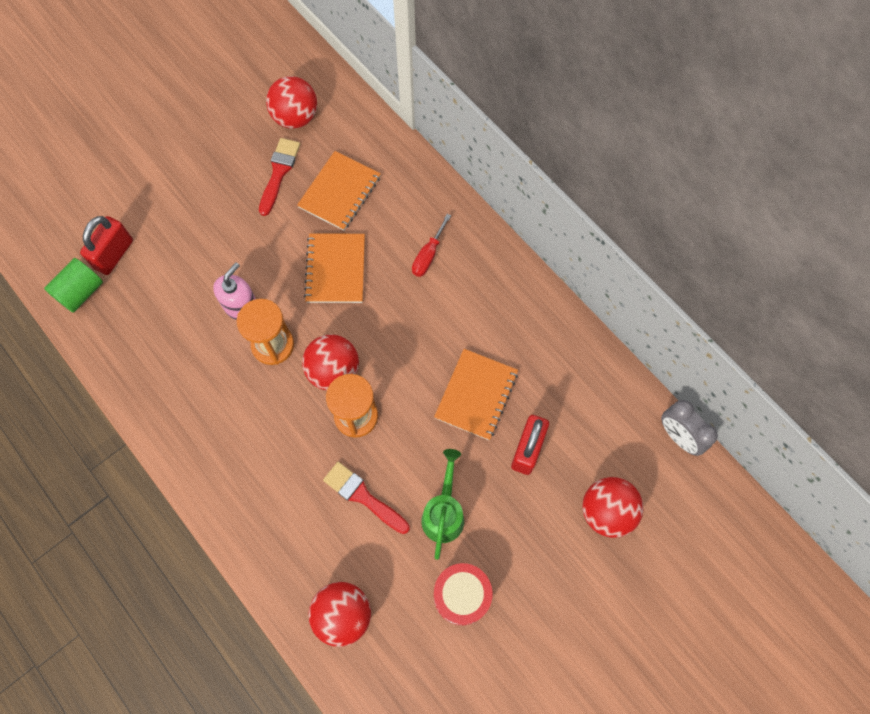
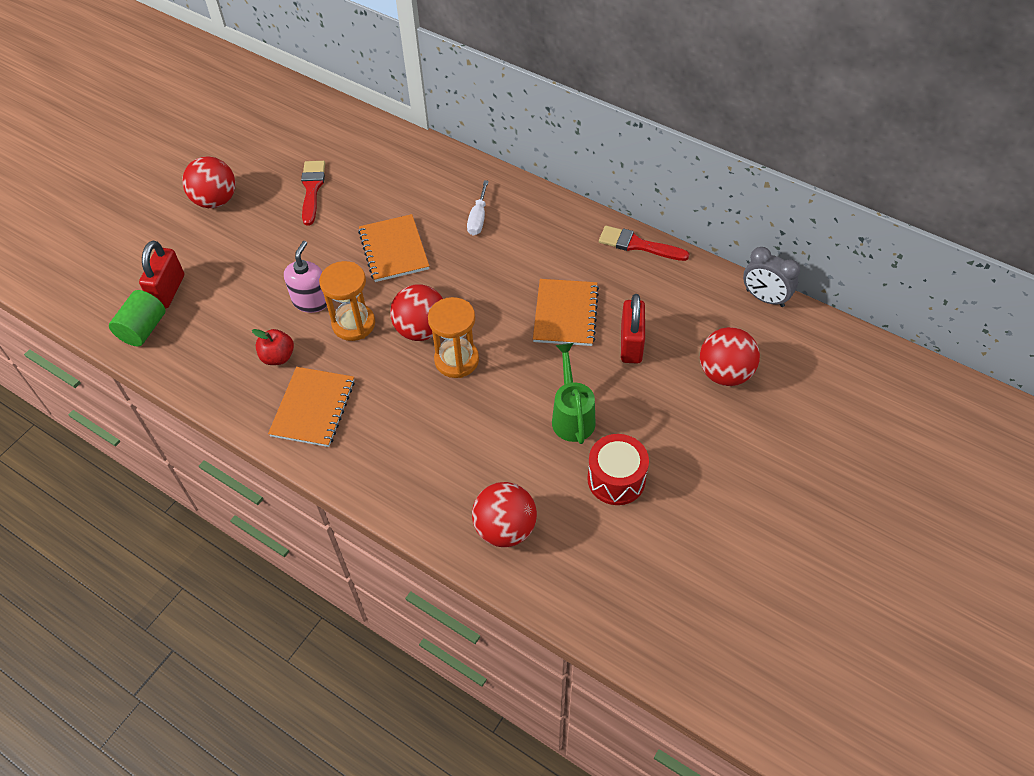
camera: 15 degrees left, 15 degrees down
(193, 361) = (278, 357): none -> red apple
(295, 117) = (313, 144): red ball -> red ball (216, 200)
(339, 192) = (376, 190): orange notebook -> orange notebook (313, 408)
(363, 496) = (488, 423): red brush -> red brush (638, 245)
(428, 255) = (478, 218): red screwdriver -> white screwdriver

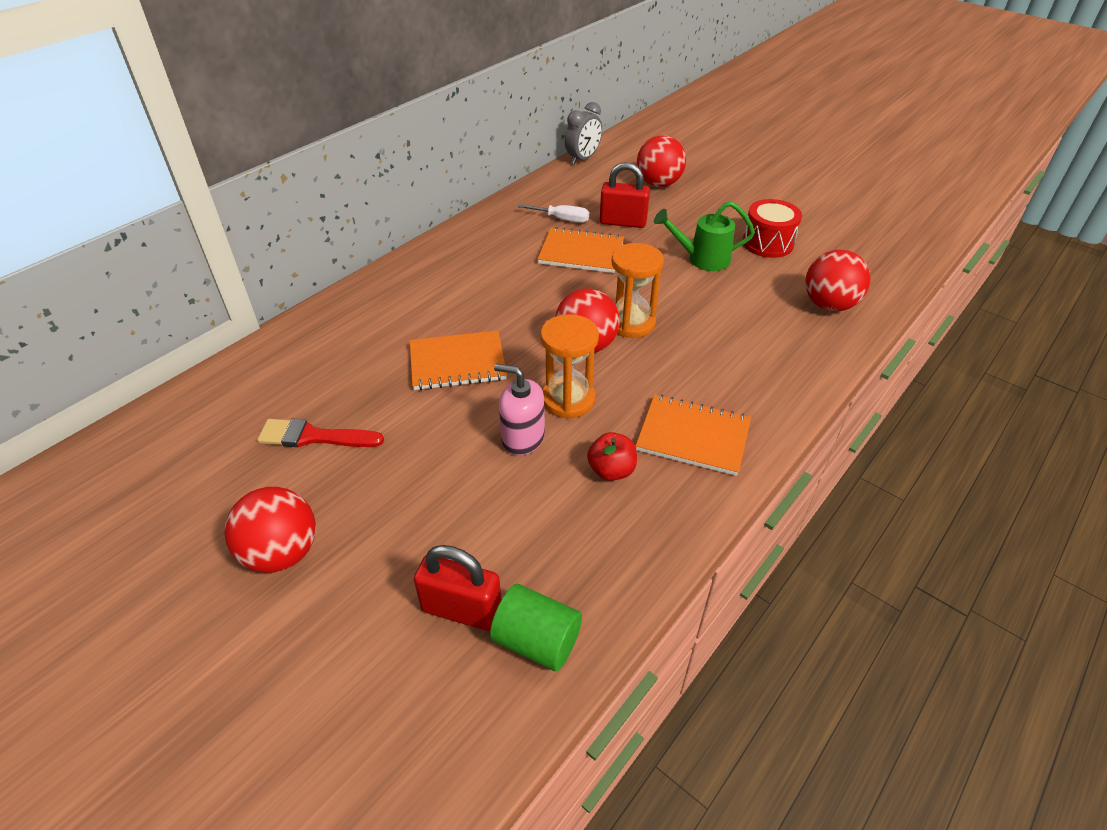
camera: 85 degrees left, 10 degrees down
(478, 218) = (432, 297): white screwdriver -> white screwdriver (562, 219)
(638, 245) = (505, 207): red brush -> none

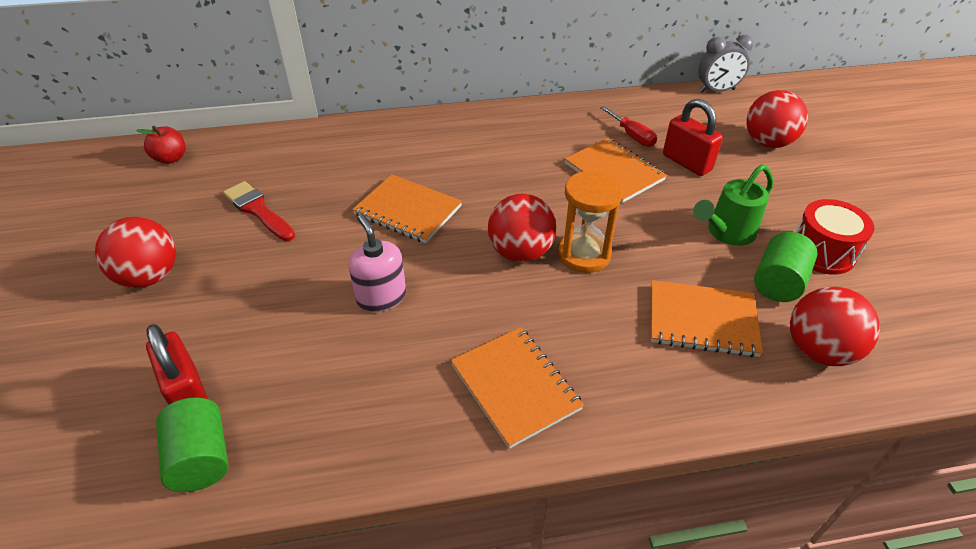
camera: 40 degrees right, 0 degrees up
(562, 219) = (632, 136): white screwdriver -> red screwdriver
(568, 399) = (452, 288): orange hourglass -> none
(611, 470) = (413, 368): red apple -> red apple (171, 158)
(702, 259) = (726, 233): green watering can -> green watering can turned 75 degrees counterclockwise
(751, 324) = (702, 320): none -> orange notebook
(765, 276) = (778, 282): none -> green cylinder

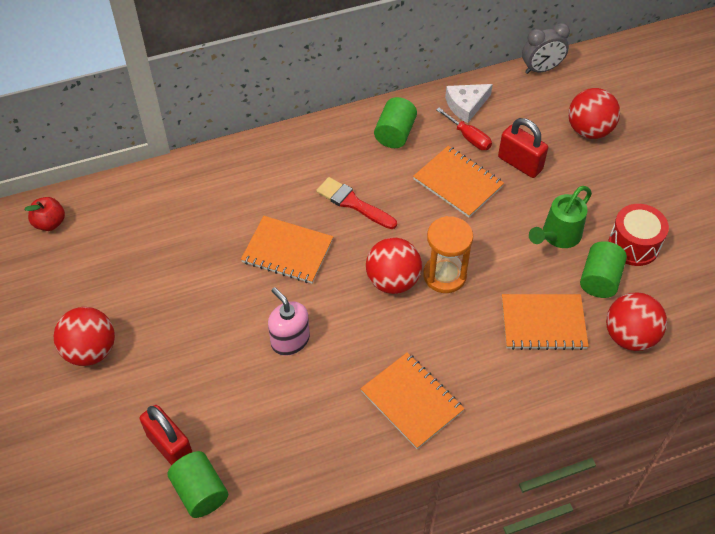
camera: 10 degrees left, 10 degrees up
(258, 210) = (155, 270): red brush -> red brush (353, 203)
(552, 125) = (395, 134): none -> green cylinder
(633, 110) = (466, 105): none -> white cheese

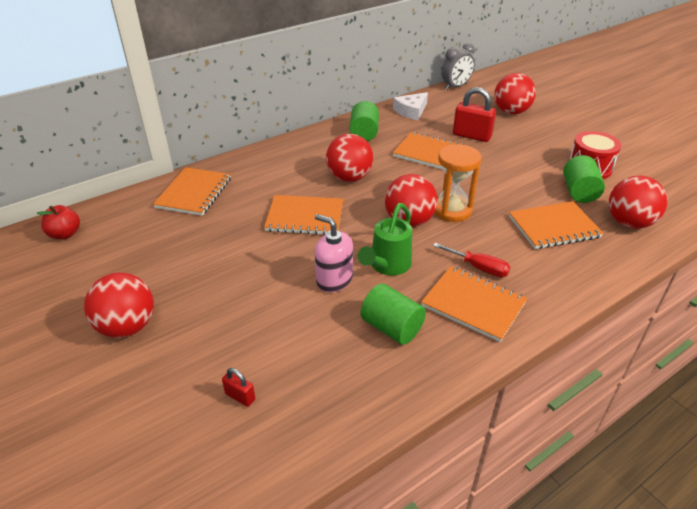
camera: 15 degrees left, 15 degrees down
(170, 447) = (240, 396): red padlock -> red padlock, size x0.50
(184, 191) = (194, 193): none -> orange notebook
(200, 492) = (289, 434): green cylinder -> green cylinder (392, 327)
(353, 203) = (349, 178): red brush -> red ball
(469, 137) = (423, 127): red screwdriver -> red screwdriver (479, 268)
(557, 236) = (528, 172): green watering can -> green watering can (387, 266)

